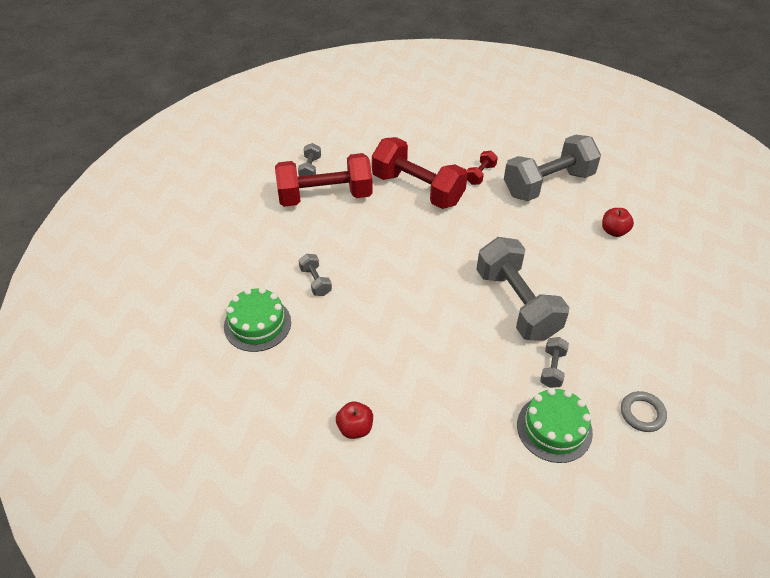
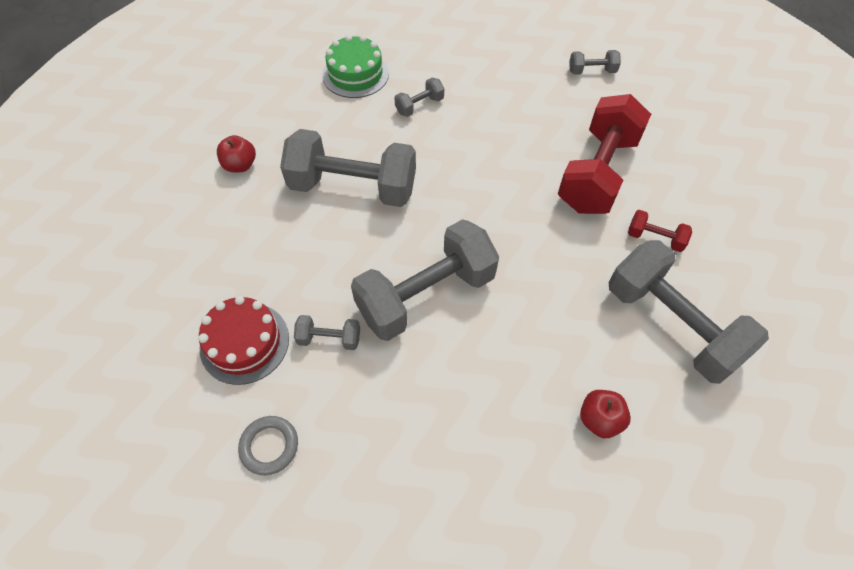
camera: 80 degrees right, 10 degrees up
(325, 196) = (550, 91): red dumbbell -> none
(401, 339) = (353, 187): none -> grey dumbbell
(554, 428) = (244, 343): green cake -> red cake

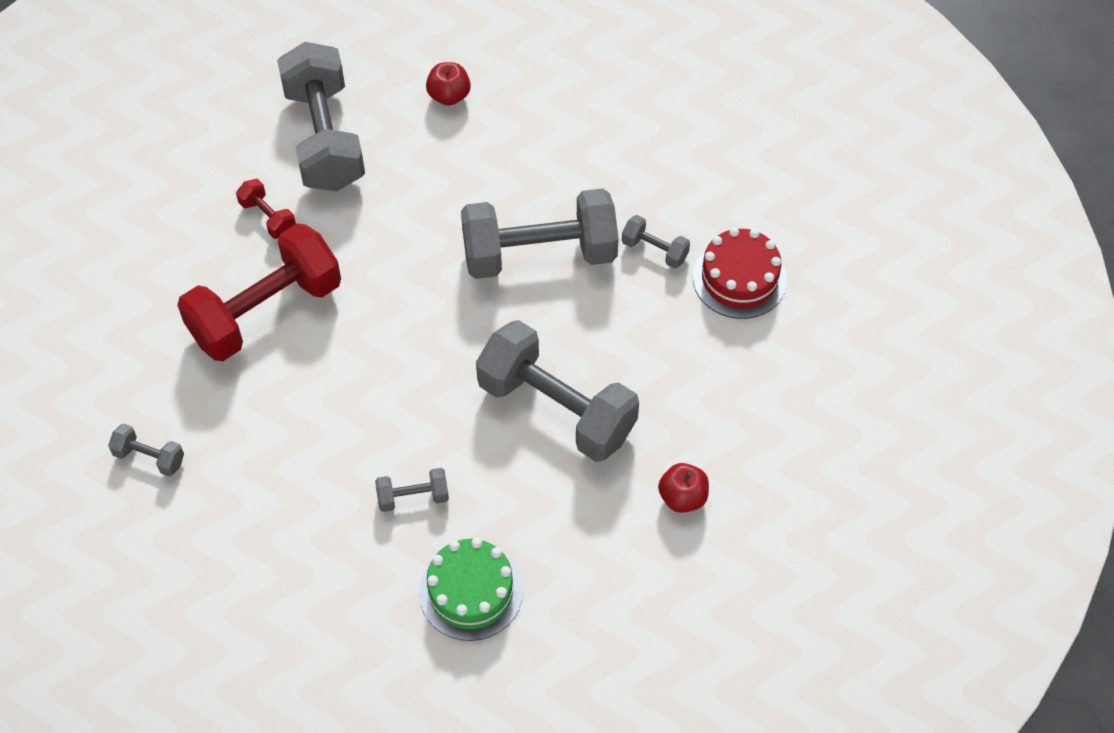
camera: 155 degrees left, 0 degrees up
(269, 446) = (743, 182): grey ring -> none

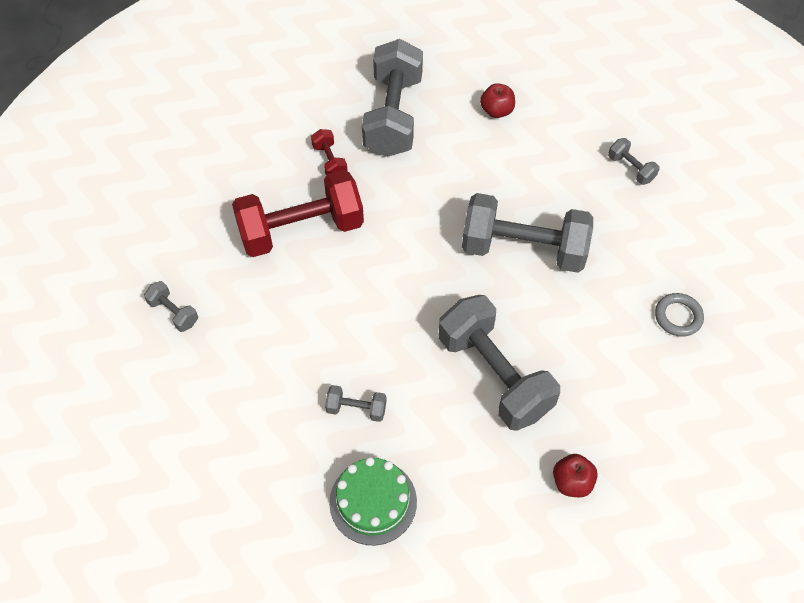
camera: 20 degrees right, 0 degrees up
(654, 250) = (616, 273): grey dumbbell -> grey dumbbell (631, 168)
(739, 278) = (678, 317): red cake -> grey ring

